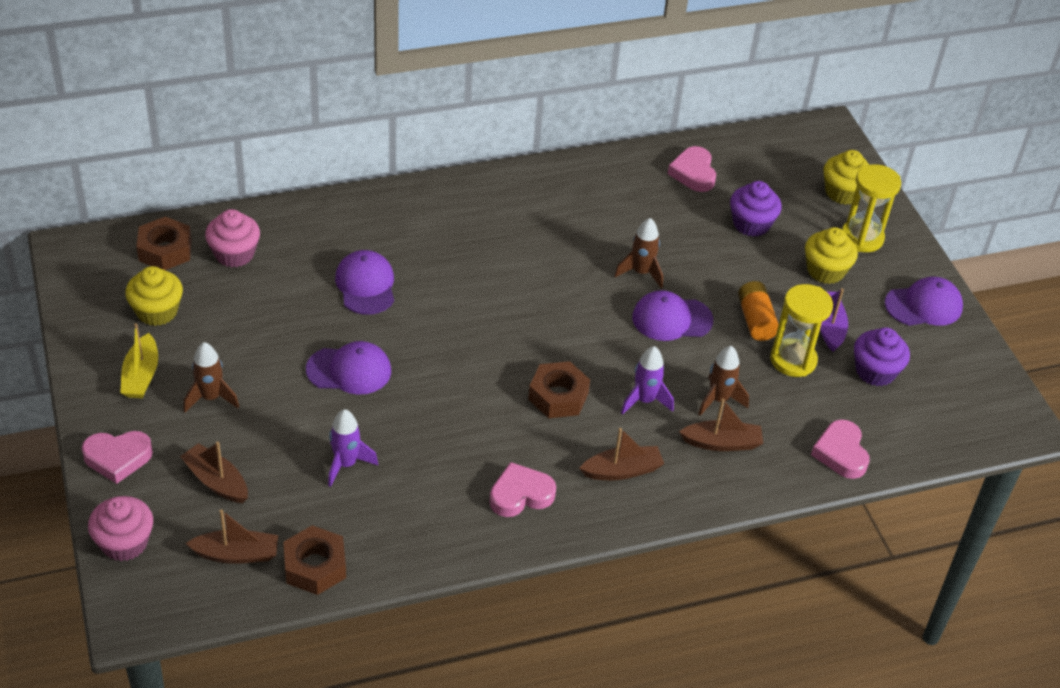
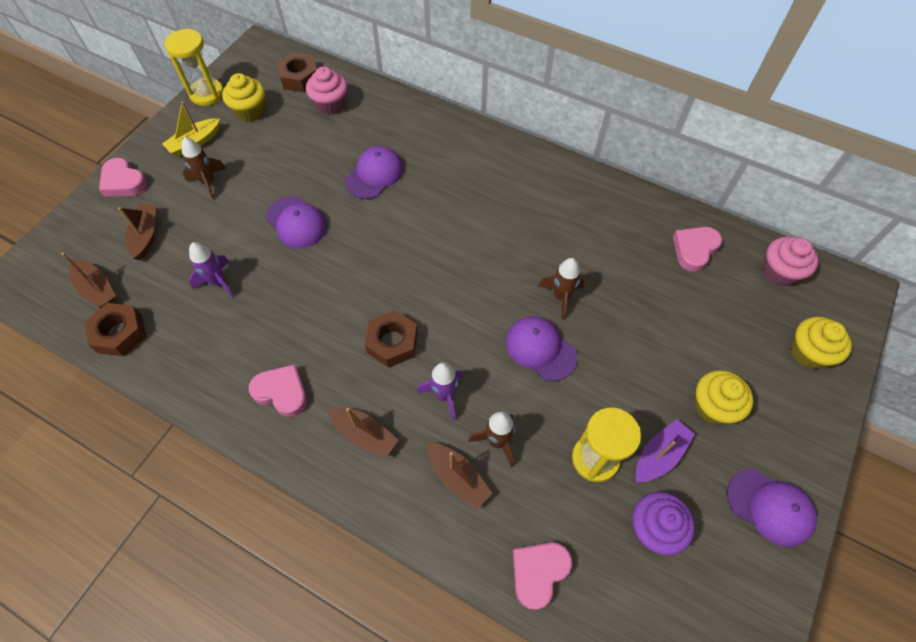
camera: 50 degrees right, 15 degrees up
(124, 543) = (62, 234): pink cupcake -> pink cupcake (779, 272)
(751, 224) = (694, 322): purple cupcake -> none
(755, 320) = (604, 401): orange battery -> none
(862, 238) = (781, 403): yellow hourglass -> yellow hourglass (207, 94)

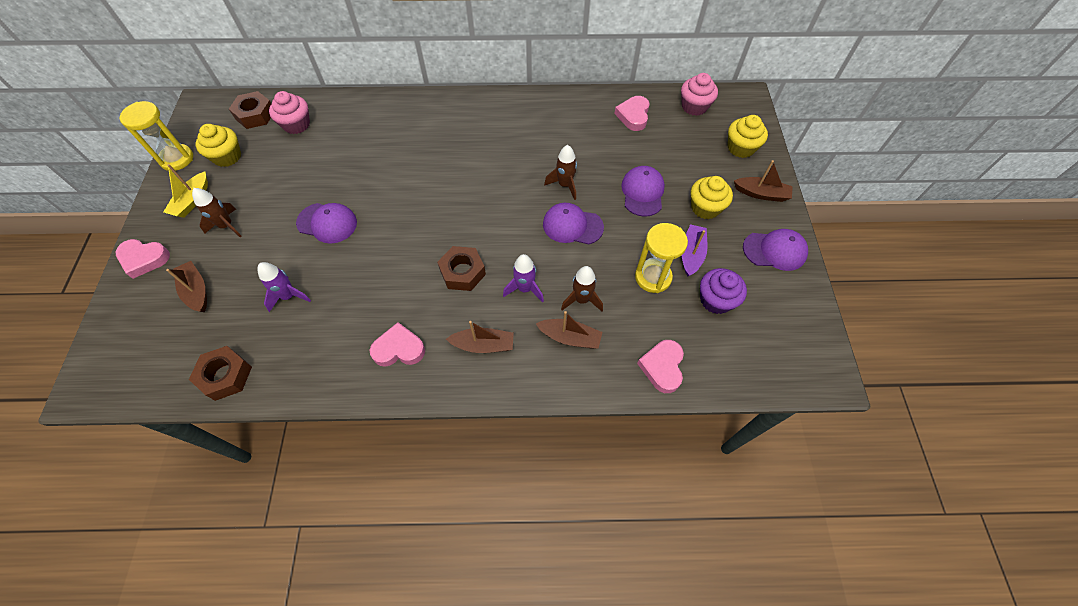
camera: 30 degrees left, 0 degrees up
(97, 289) = (178, 353): brown boat -> brown boat (761, 194)
(374, 175) = (369, 161): purple cap -> purple cap (642, 192)

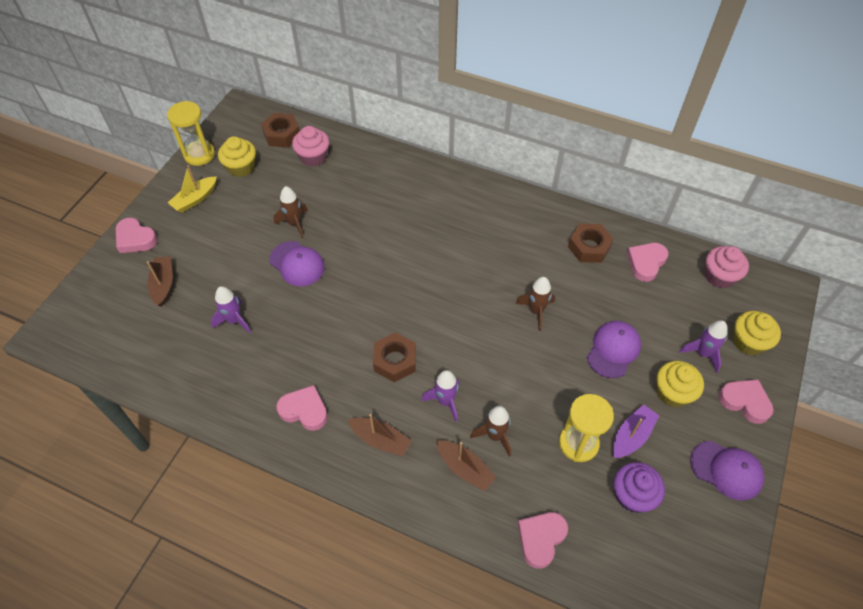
camera: 25 degrees right, 5 degrees down
(225, 376) = (153, 371): brown nut -> brown nut (589, 247)
(227, 226) = (212, 234): brown rocket -> brown rocket (294, 223)
(572, 226) = (523, 356): purple cap -> none
(712, 169) = (702, 353): none -> purple rocket
(761, 194) = (745, 402): brown boat -> pink heart

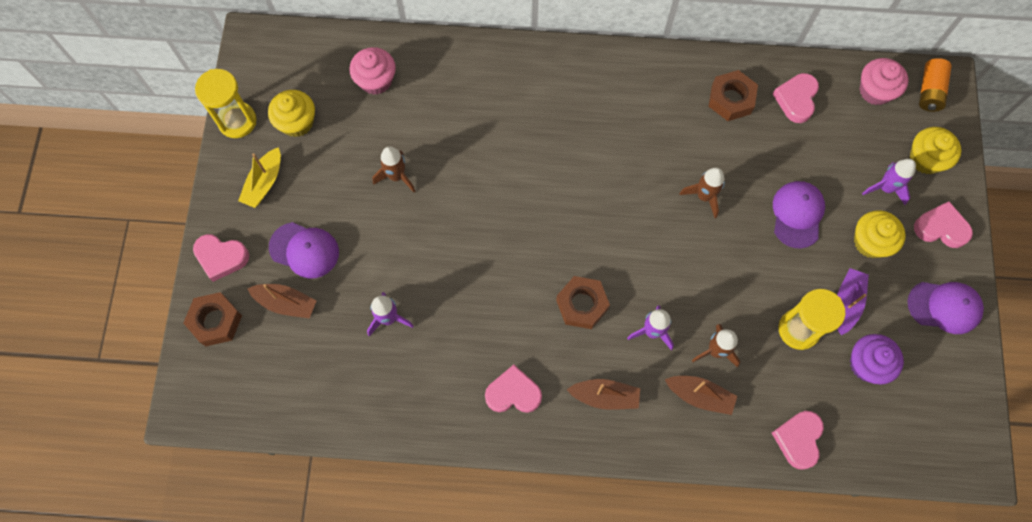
camera: 20 degrees left, 15 degrees up
(163, 284) = (286, 303): brown boat -> brown boat turned 135 degrees clockwise
(282, 134) = (323, 61): brown nut -> brown nut (215, 321)
(297, 264) = (424, 226): purple cap -> purple cap (304, 250)
(770, 290) = (930, 91): none -> orange battery

